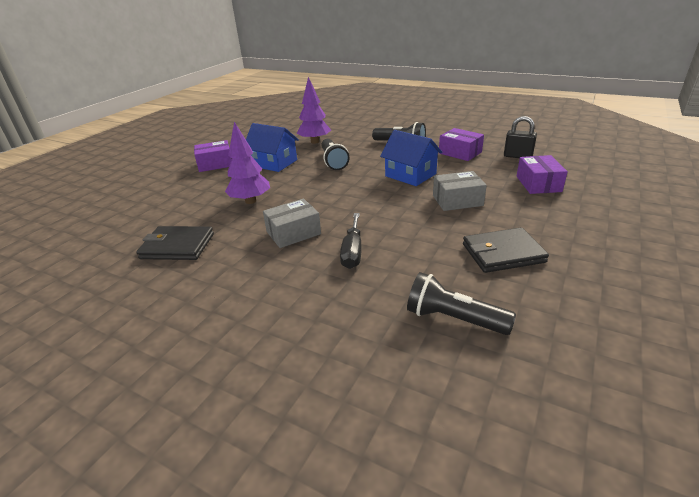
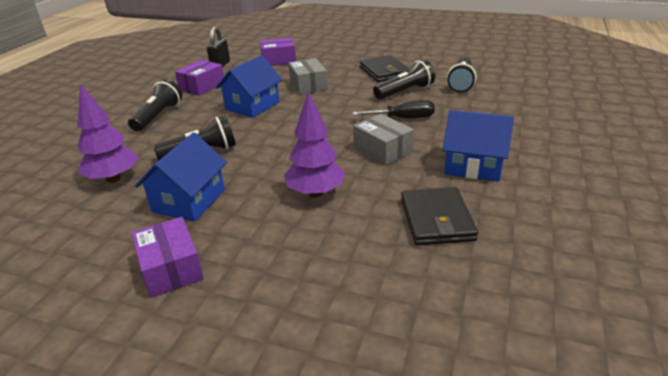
camera: 100 degrees left, 0 degrees up
(232, 280) = (473, 165): none -> blue house
(427, 262) = (405, 92): none -> black flashlight

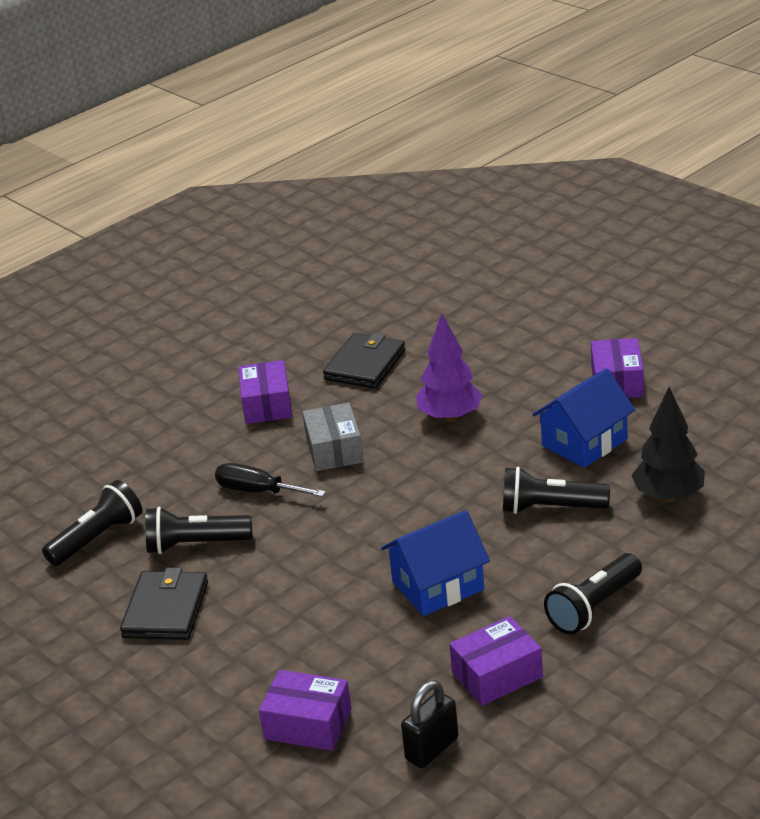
camera: 150 degrees left, 0 degrees up
(113, 179) = (668, 496): purple tree -> black tree
(308, 85) = (317, 612): grey box -> none
(473, 165) = (267, 405): blue house -> purple box

